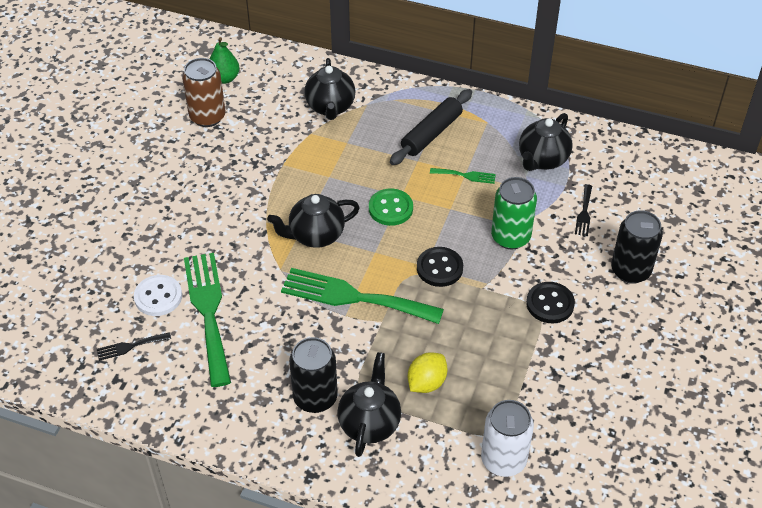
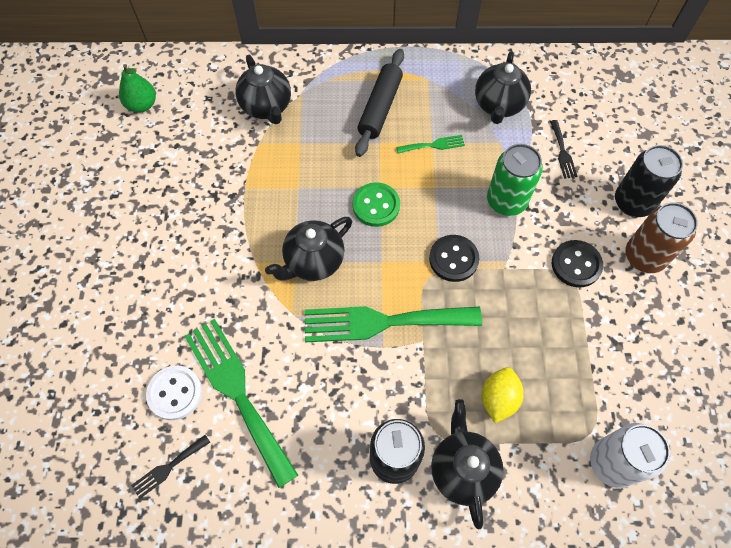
camera: 20 degrees left, 15 degrees up
(207, 117) = (142, 155): brown can -> brown can (644, 256)

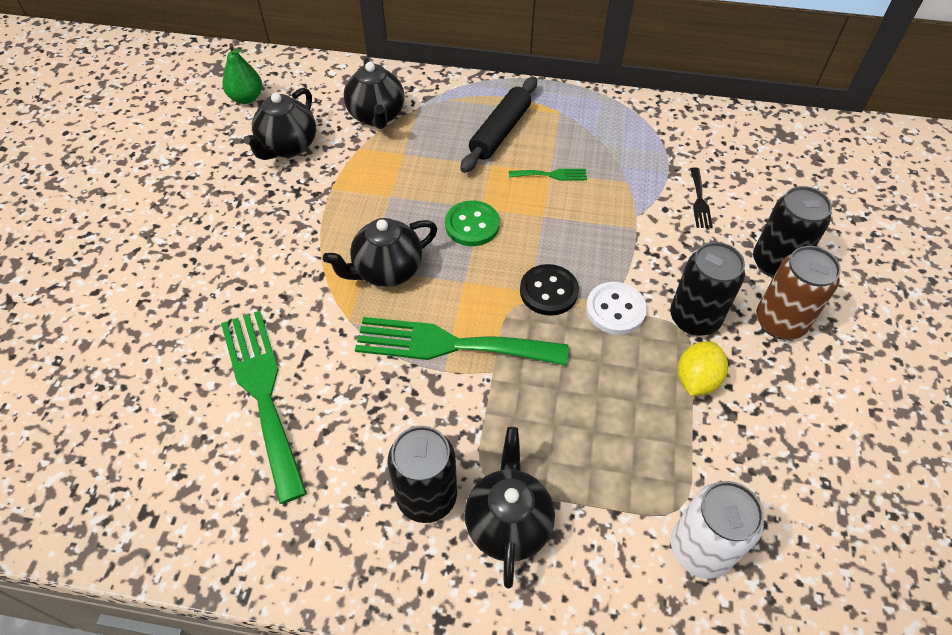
camera: 10 degrees right, 10 degrees down
(168, 467) = (160, 460): black fork -> none
(175, 393) = (192, 381): white button -> white button (615, 309)
(498, 105) = (634, 146): black teapot -> black teapot (288, 147)
(498, 399) = (570, 450): yellow lemon -> yellow lemon (696, 380)
(506, 201) = (623, 241): green can -> none
(576, 264) = (694, 318): black button -> black can

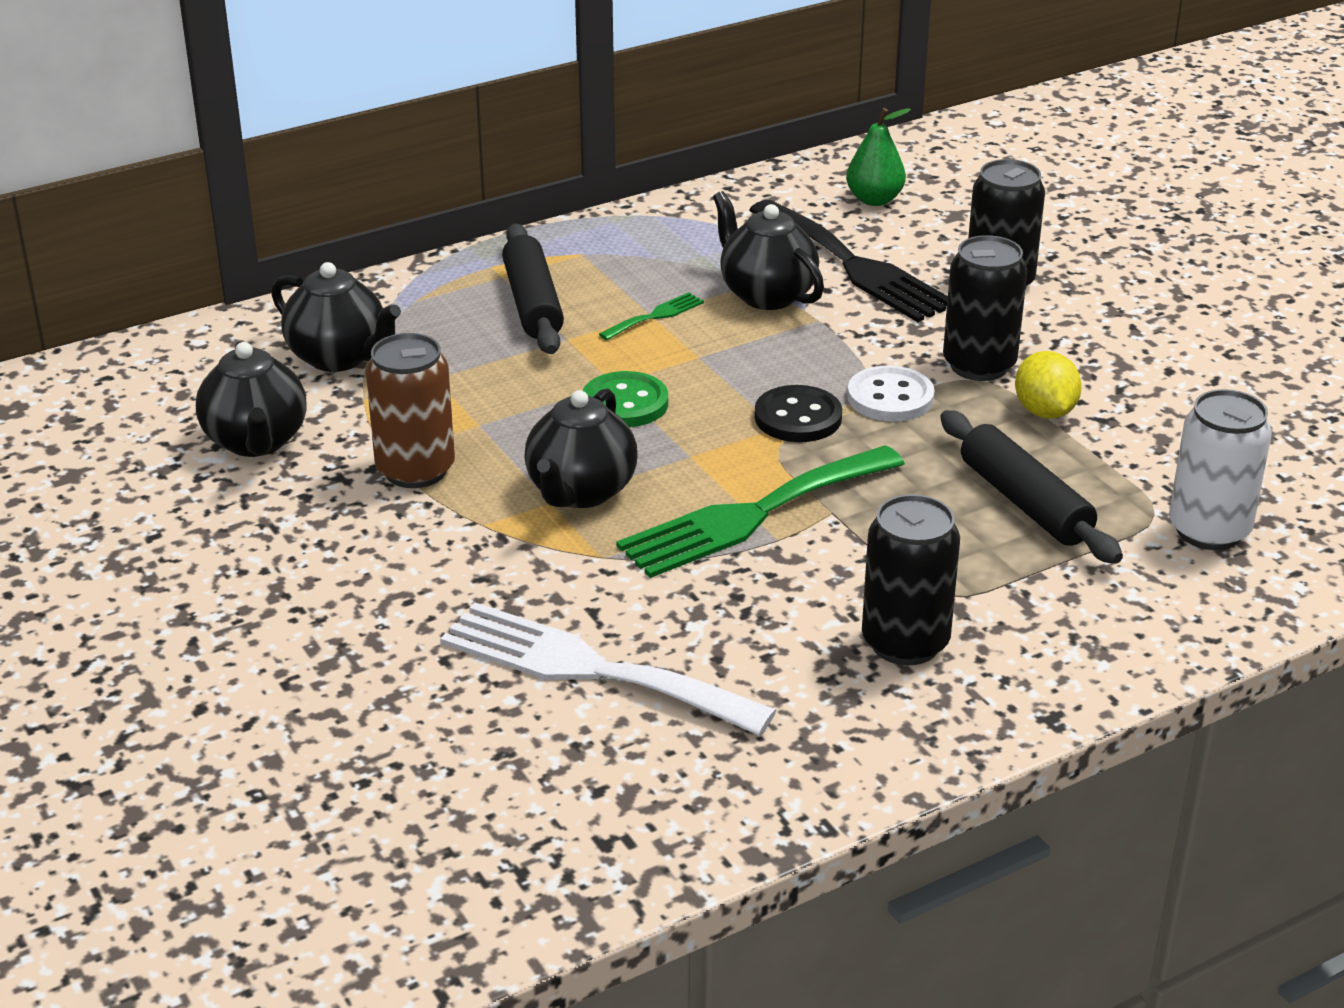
camera: 40 degrees left, 20 degrees down
(246, 98) = (106, 421): green pear -> green pear (874, 200)
(263, 392) = (591, 669): green fork -> white fork
(508, 523) = (1014, 614): black teapot -> black teapot (766, 295)
(608, 442) = (1025, 503): none -> black rolling pin
(699, 201) = (854, 266): black fork -> black fork, size x2.28
(780, 322) = (1063, 328): brown can -> brown can (415, 470)

